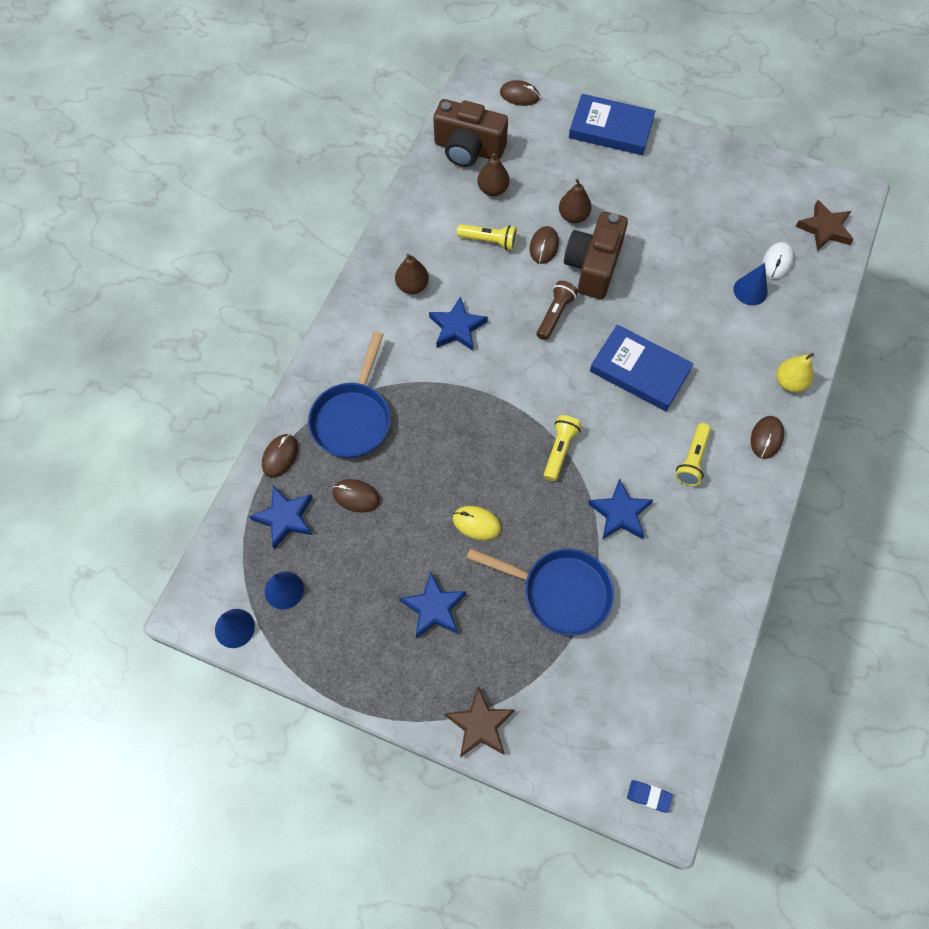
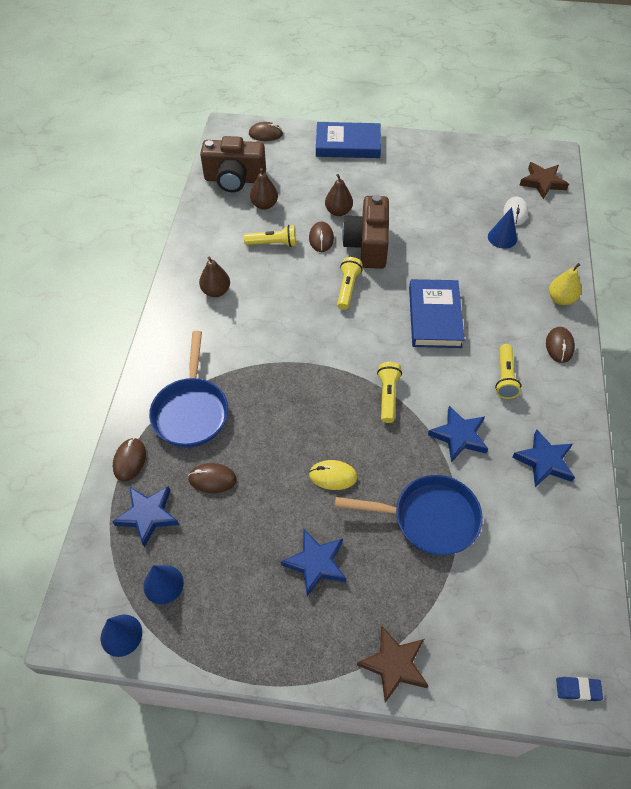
camera: 15 degrees left, 10 degrees down
(457, 327) = (265, 316): blue star -> blue star (544, 461)
(555, 315) = (347, 288): brown flashlight -> yellow flashlight
(639, 371) = (434, 317): blue book -> blue book turned 75 degrees clockwise

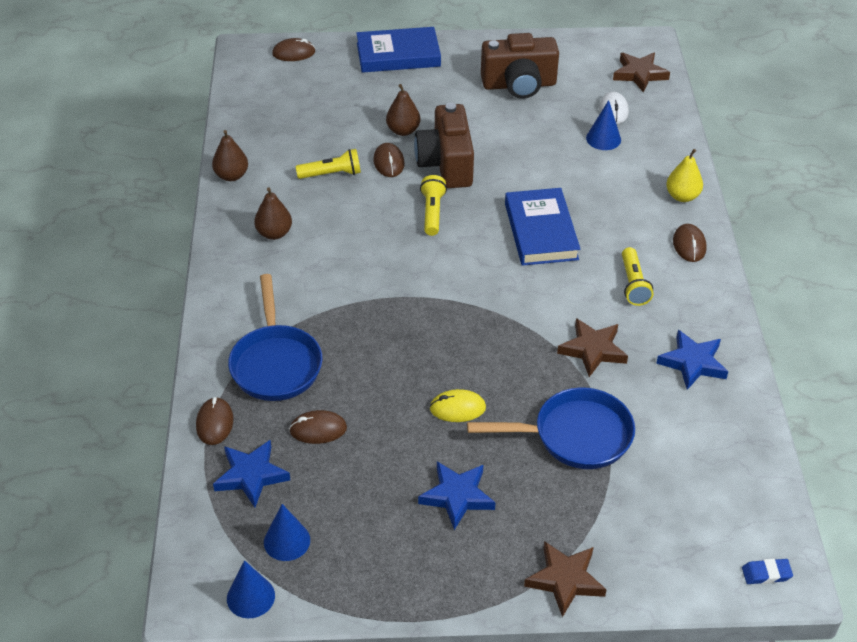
camera: 10 degrees left, 10 degrees down
(234, 179) = (267, 108): brown camera -> brown camera (519, 85)
(264, 205) = (311, 132): brown pear -> brown pear (231, 176)
(388, 396) = (503, 319): yellow flashlight -> none
(459, 436) = (592, 350): blue star -> brown star

